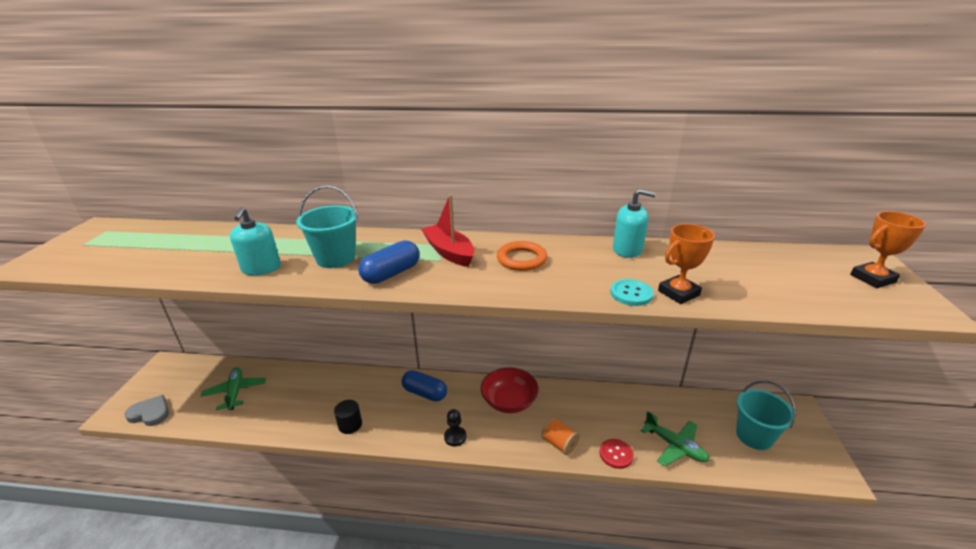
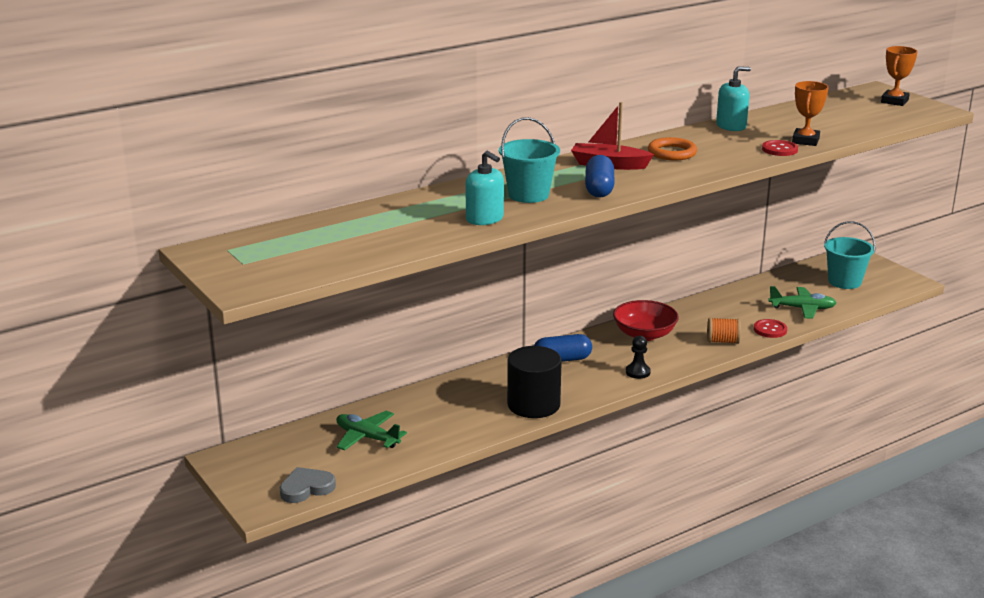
camera: 40 degrees left, 5 degrees down
(350, 425) = (533, 405): black cylinder -> black cylinder, size x1.89
(631, 294) = (779, 149): turquoise button -> red button

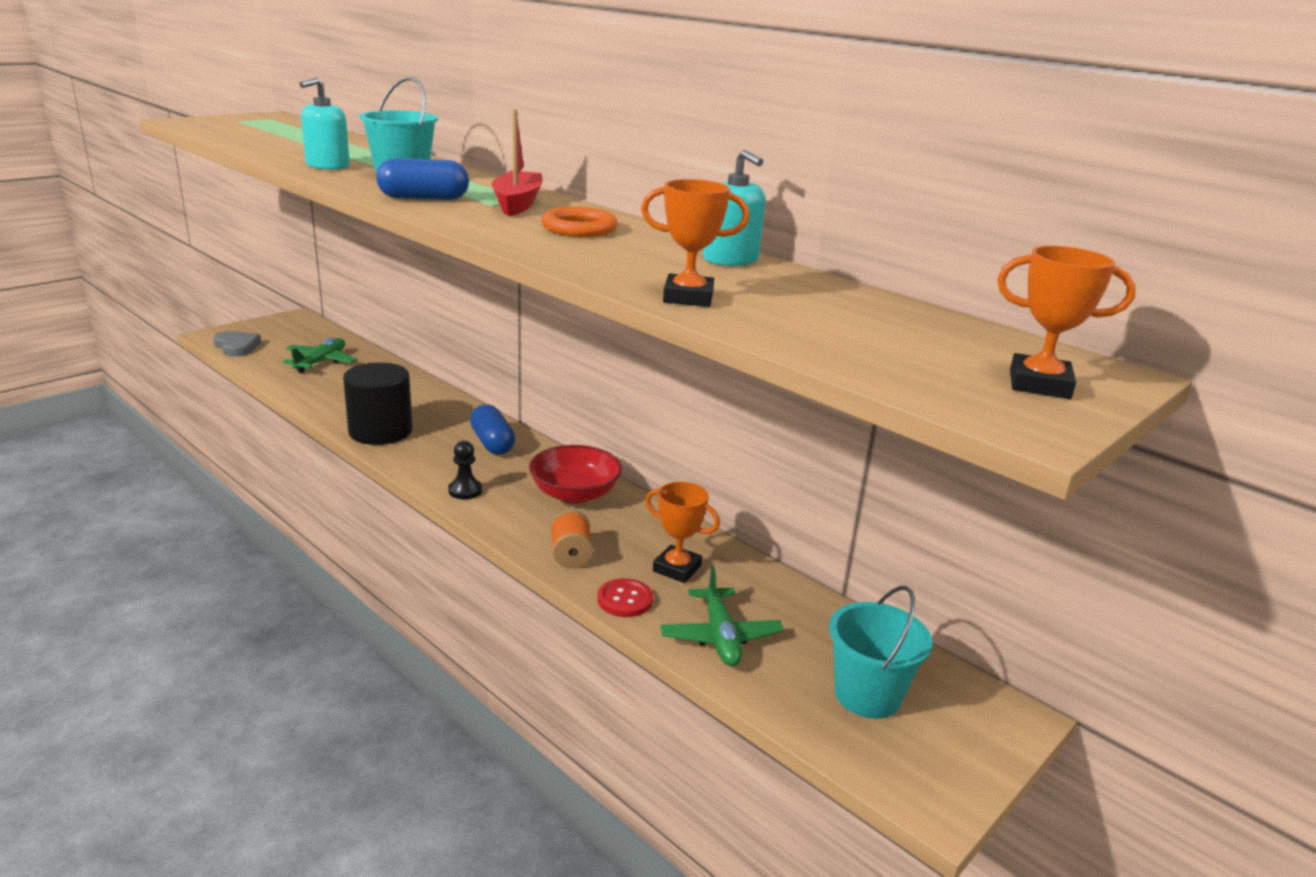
camera: 75 degrees right, 0 degrees up
(736, 312) = (677, 568): none -> orange trophy
(779, 149) = (628, 280): red button -> none

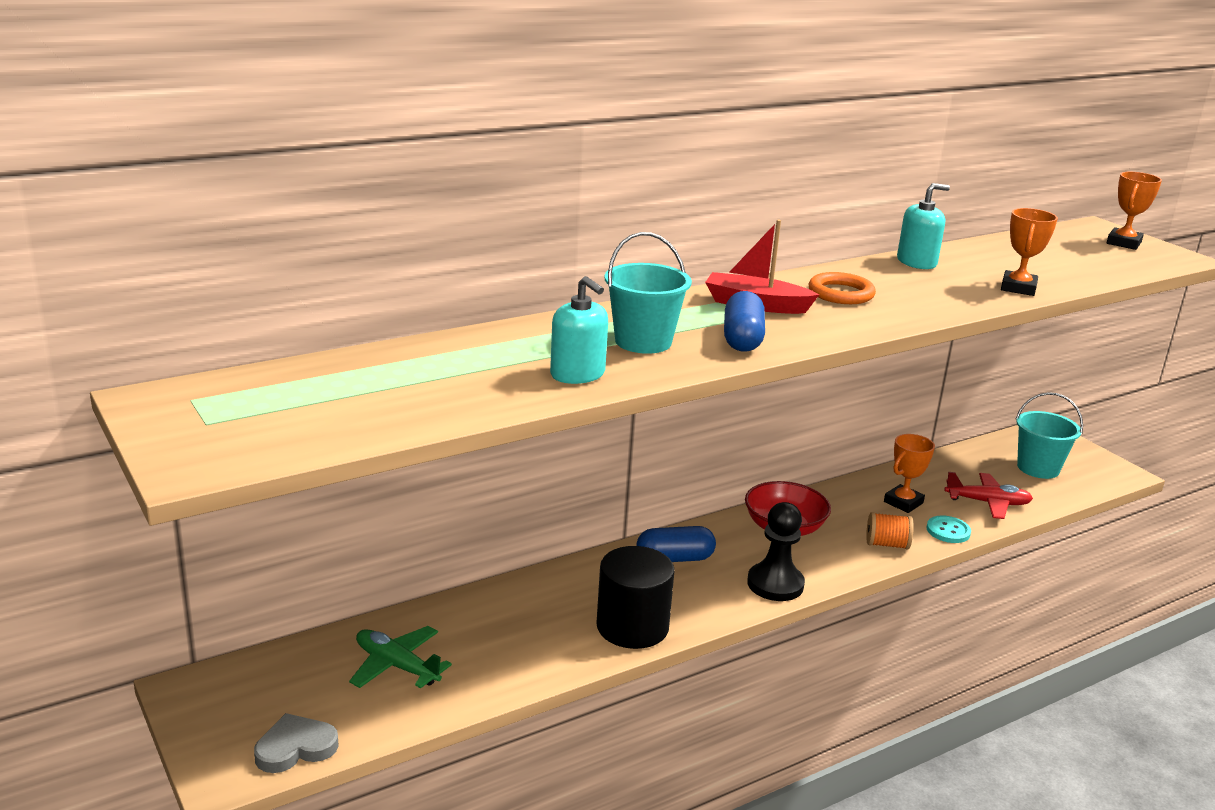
camera: 75 degrees left, 0 degrees up
(465, 490) = (775, 584): black pawn -> black pawn, size x1.70
(625, 600) = (948, 531): red button -> turquoise button
(720, 636) = (987, 503): green plane -> red plane

